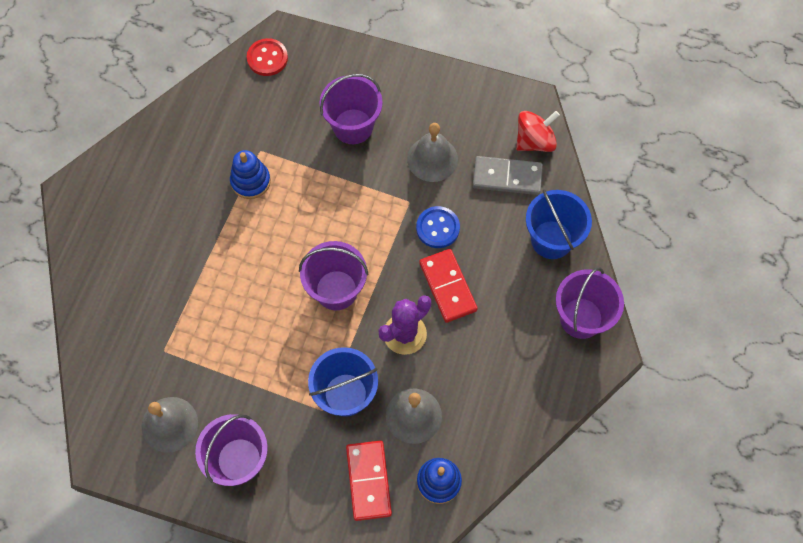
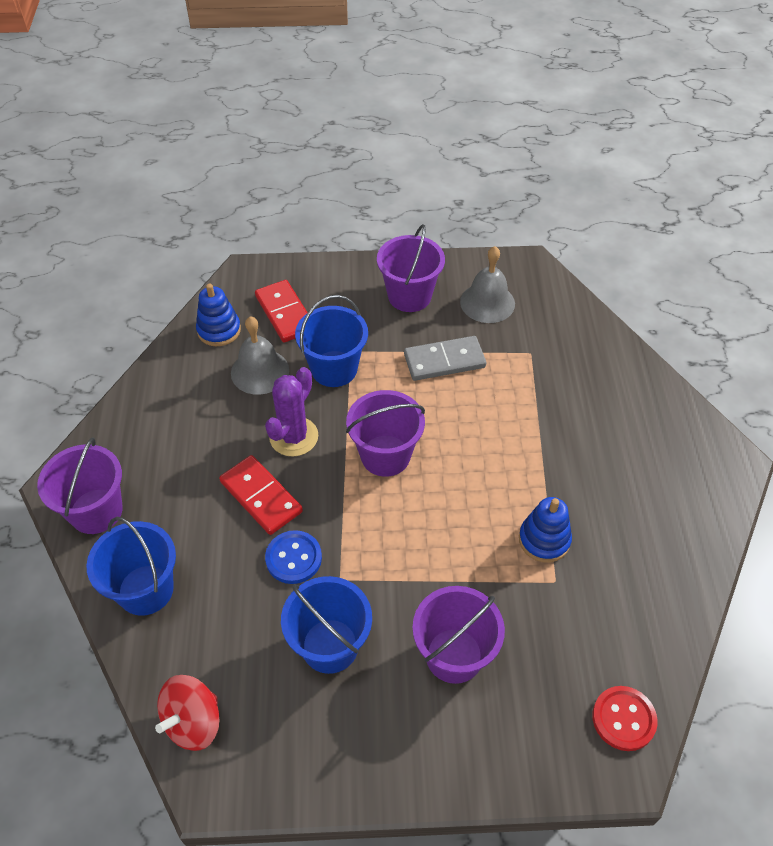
camera: 160 degrees right, 15 degrees down
(432, 159) = (330, 646): grey bell -> blue bucket
(507, 177) = (221, 654): grey domino -> grey domino (444, 361)

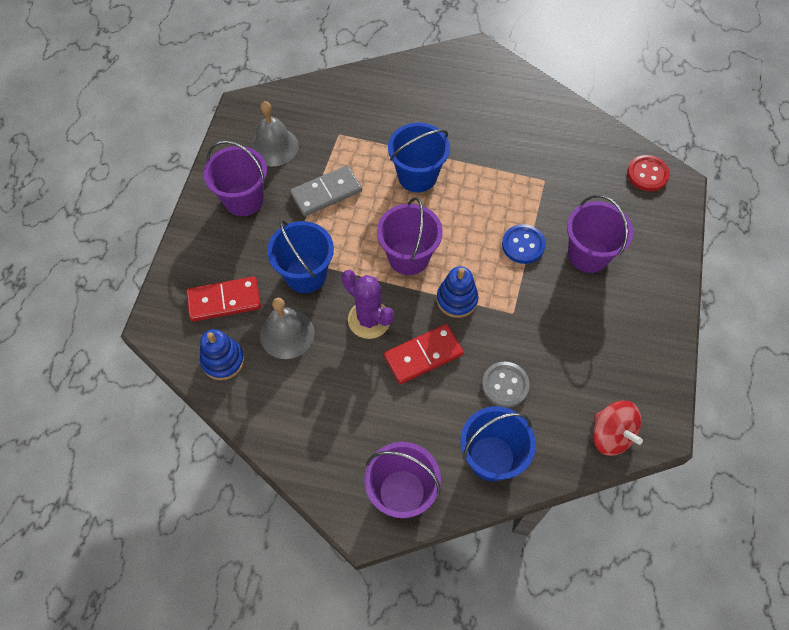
camera: 75 degrees left, 10 degrees up
(240, 588) = (505, 385): none -> grey button
(293, 558) = (487, 341): blue button -> blue button (523, 245)
(330, 646) = (566, 331): blue bucket -> blue bucket (417, 176)
(444, 361) = (326, 193): grey domino -> grey domino turned 60 degrees clockwise
(544, 540) = (510, 176): blue stacking toy -> blue stacking toy (457, 299)

